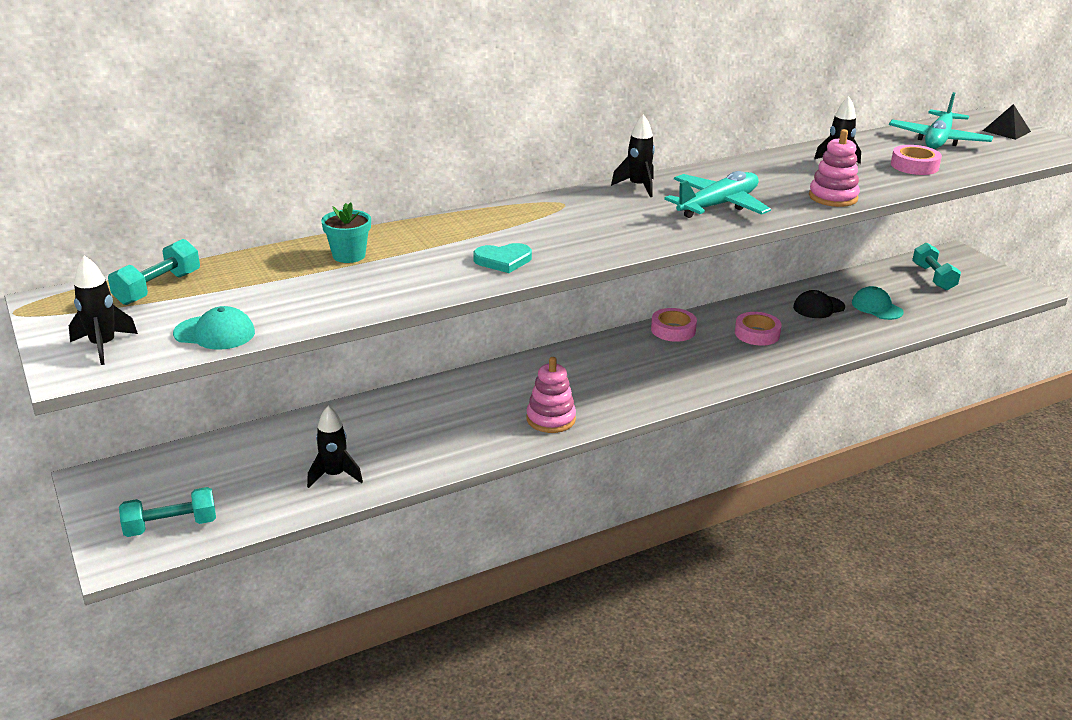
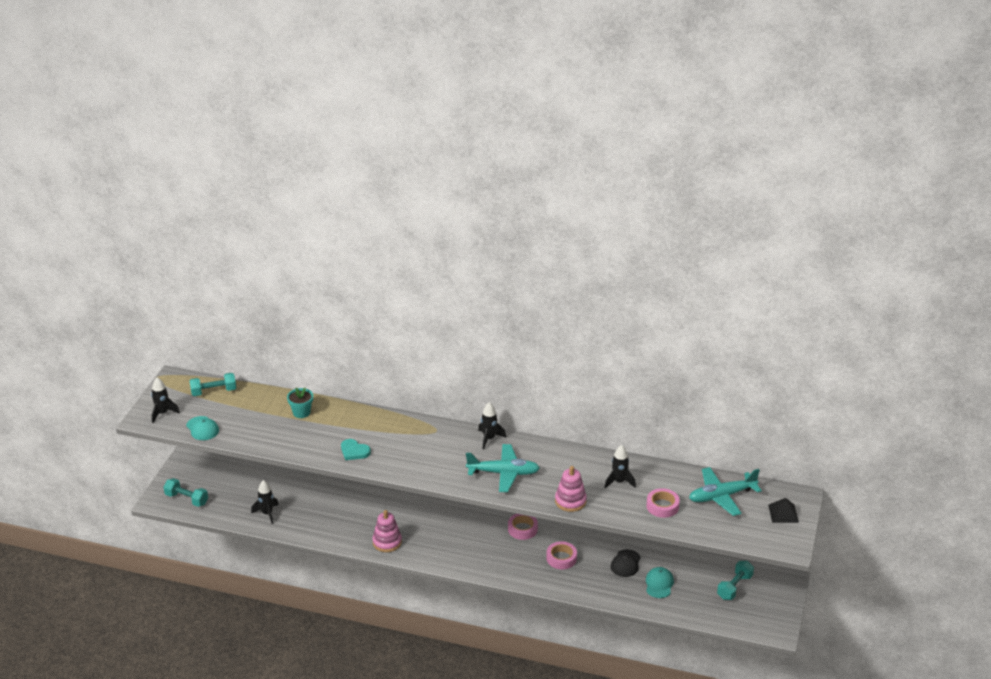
camera: 45 degrees right, 5 degrees up
(818, 307) = (625, 563): black cap -> black cap turned 90 degrees counterclockwise

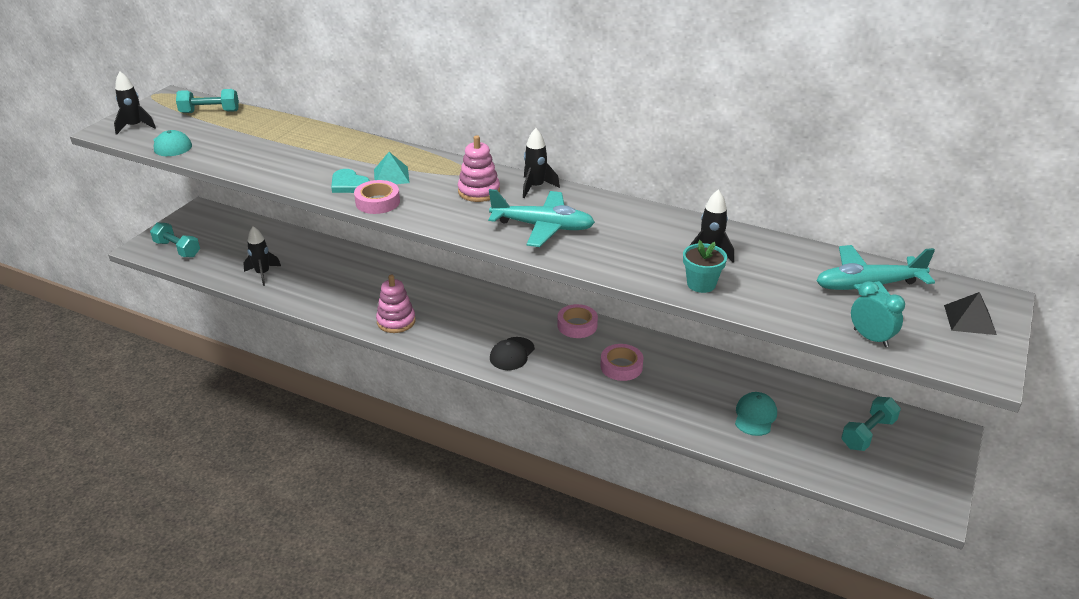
camera: 10 degrees right, 0 degrees up
(301, 412) = (303, 140): turquoise flower pot -> turquoise flower pot (701, 284)
(382, 440) = (391, 176): none -> turquoise pyramid
(570, 501) = (631, 270): pink stacking toy -> pink stacking toy (479, 191)
(625, 563) = (710, 383): black cap -> black cap (512, 354)
(662, 506) = (772, 290): pink tape -> pink tape (377, 202)
(724, 534) = (870, 338): none -> turquoise clock

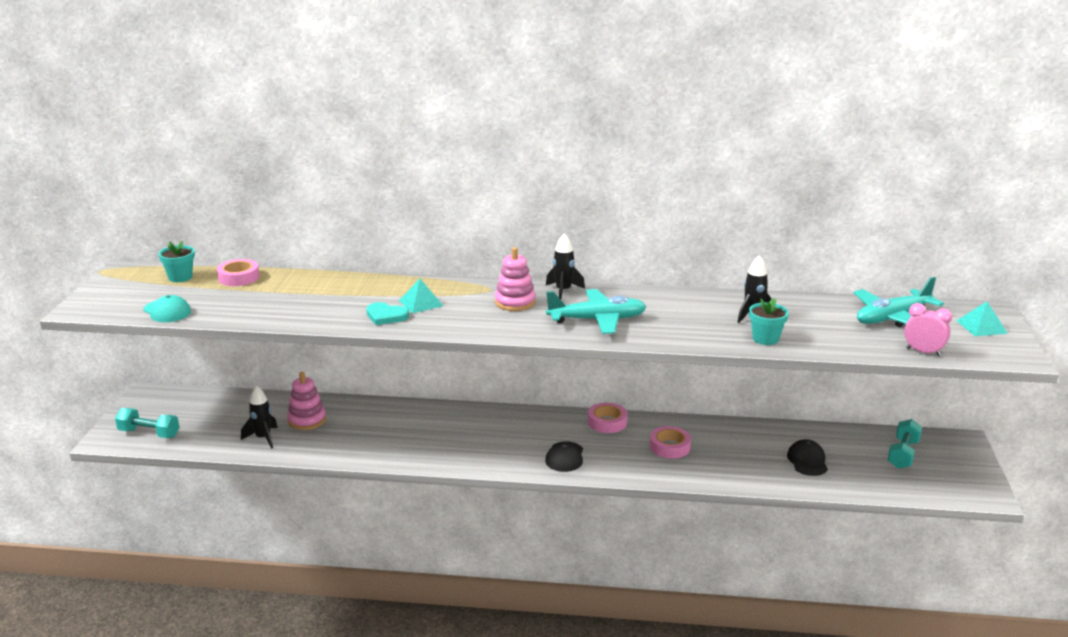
camera: 20 degrees left, 10 degrees down
(135, 126) = (109, 301): black rocket -> none
(210, 112) = (180, 277): turquoise dumbbell -> turquoise flower pot
(377, 202) = (428, 325): pink tape -> pink tape (239, 277)
(396, 321) = (434, 452): pink stacking toy -> pink stacking toy (307, 420)
(755, 416) = (807, 461): turquoise cap -> black cap
(870, 338) = (923, 352): turquoise clock -> pink clock
(970, 319) = (981, 327): black pyramid -> turquoise pyramid

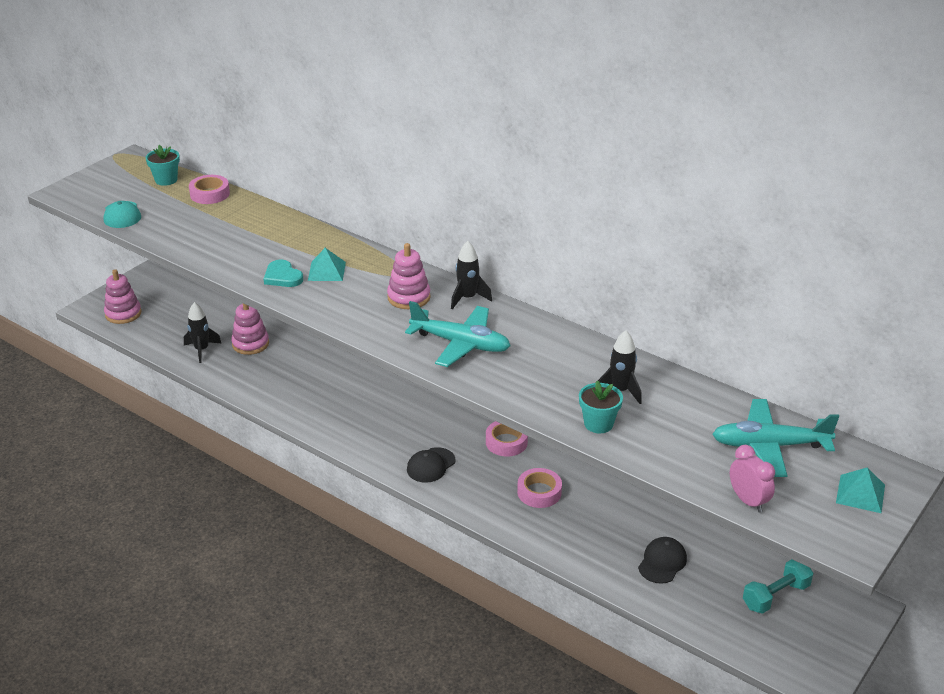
camera: 30 degrees right, 10 degrees up
(149, 433) = (123, 314): turquoise dumbbell -> pink stacking toy

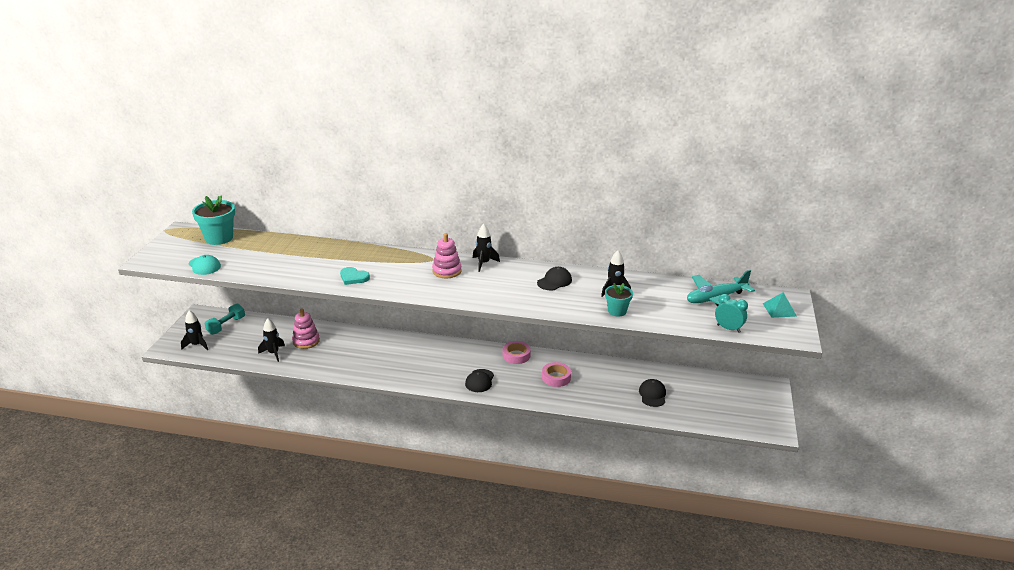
camera: 25 degrees left, 5 degrees down
(123, 314) = (197, 345): pink stacking toy -> black rocket
(166, 180) = (219, 238): turquoise flower pot -> turquoise flower pot, size x1.67
(210, 194) = (259, 240): pink tape -> none
(327, 271) = (380, 268): turquoise pyramid -> none
(460, 344) = (501, 289): turquoise plane -> none
(545, 352) = (554, 281): none -> black cap
(748, 501) = (728, 328): pink clock -> turquoise clock
(775, 596) = (724, 394): turquoise dumbbell -> turquoise dumbbell (226, 326)

